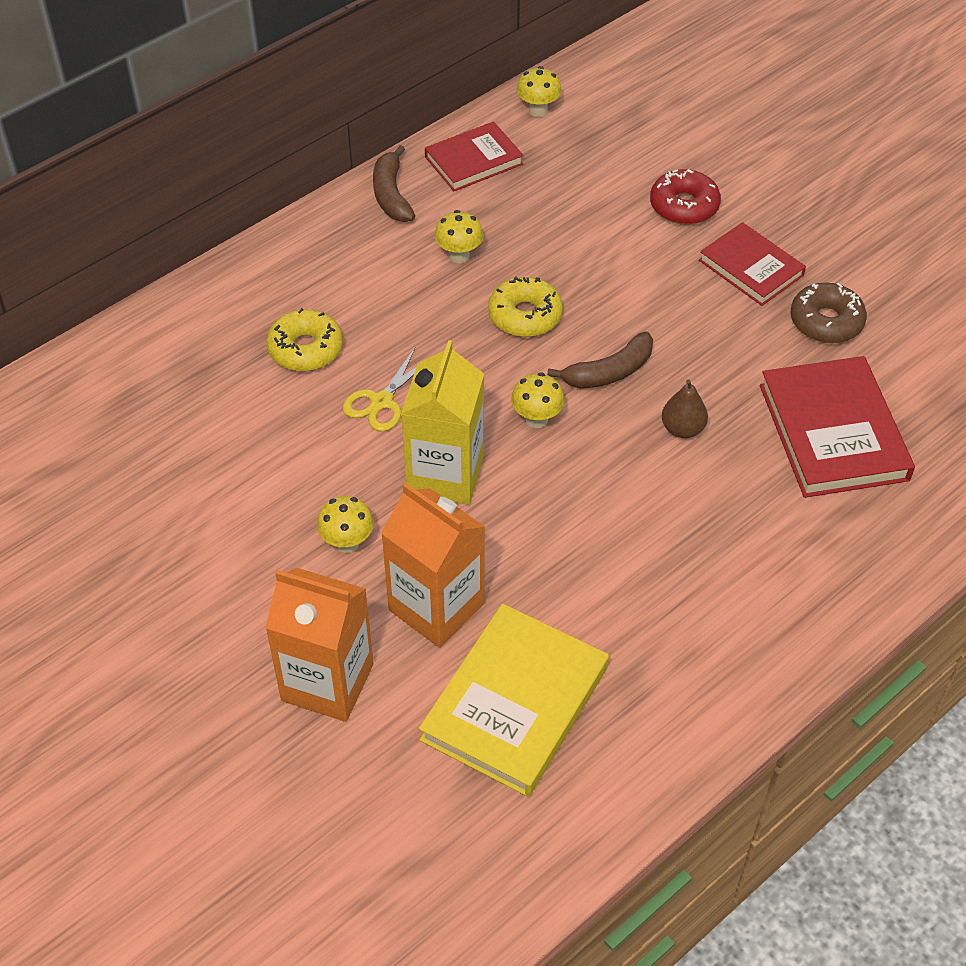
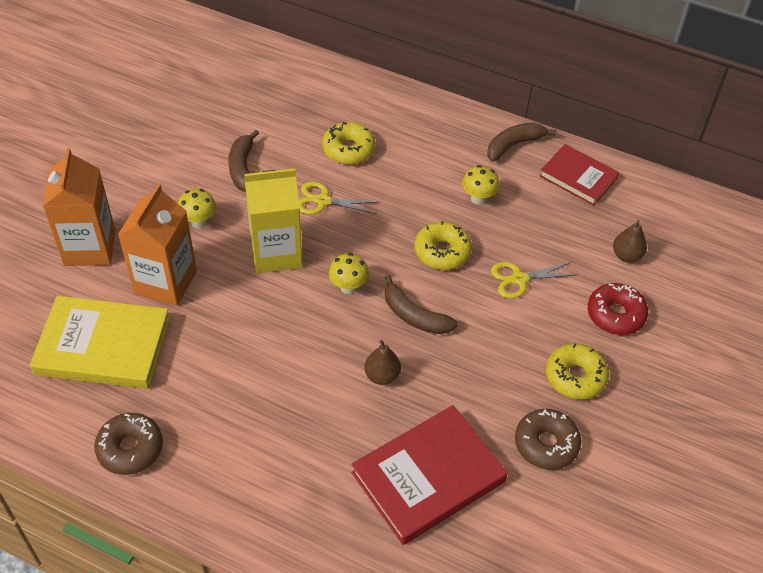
camera: 65 degrees right, 0 degrees up
(275, 469) = (243, 168): none -> brown banana
(538, 110) = (657, 197): yellow mushroom -> none
(598, 264) = (519, 279): none -> yellow scissors
(608, 166) = (626, 255): none -> brown pear
(691, 709) = (130, 448): none -> brown donut
(751, 268) = (575, 377): red book -> yellow donut

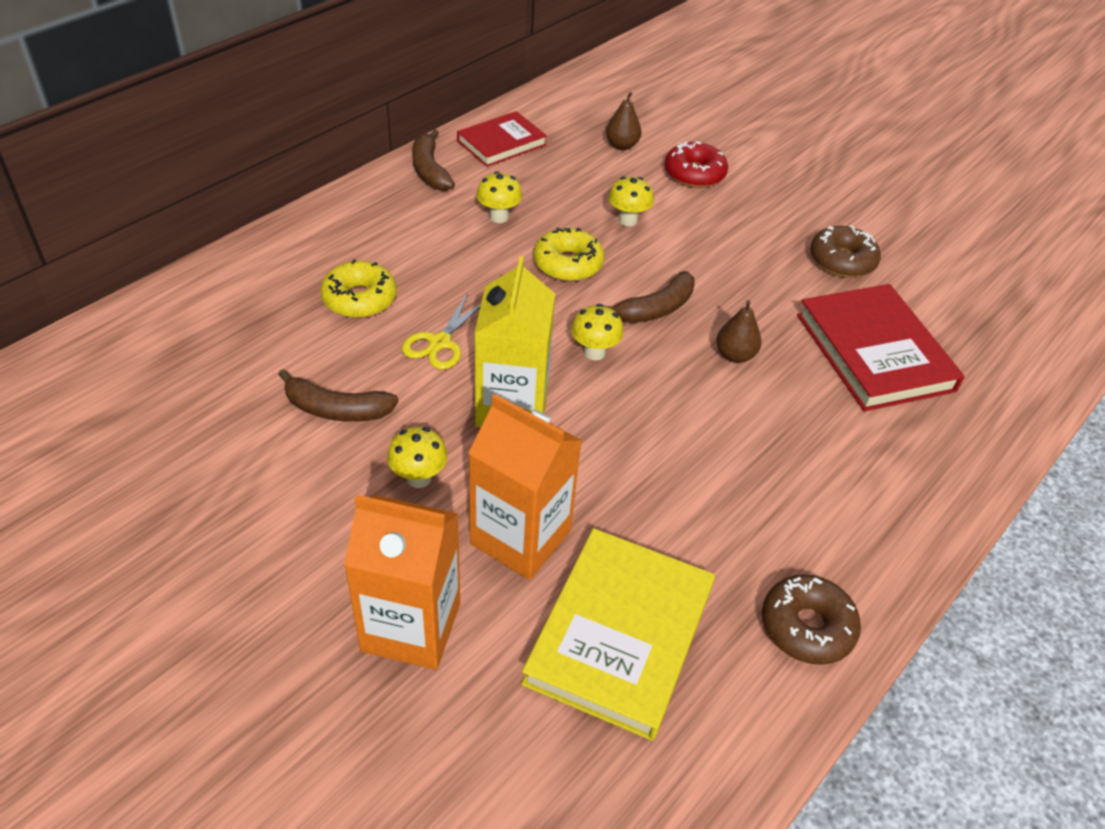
camera: 75 degrees left, 5 degrees down
(519, 279) = (628, 220): yellow scissors -> yellow mushroom
(575, 377) = (764, 220): yellow donut -> none

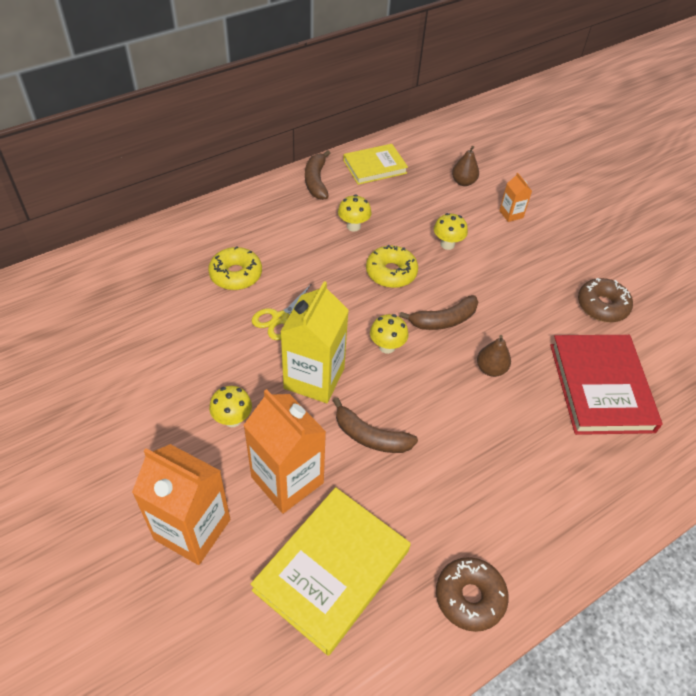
camera: 15 degrees right, 5 degrees up
(336, 409) = (194, 356): brown banana -> brown banana (370, 436)
(501, 143) = (375, 167): red book -> yellow book
(694, 174) = (511, 214): red donut -> orange carton

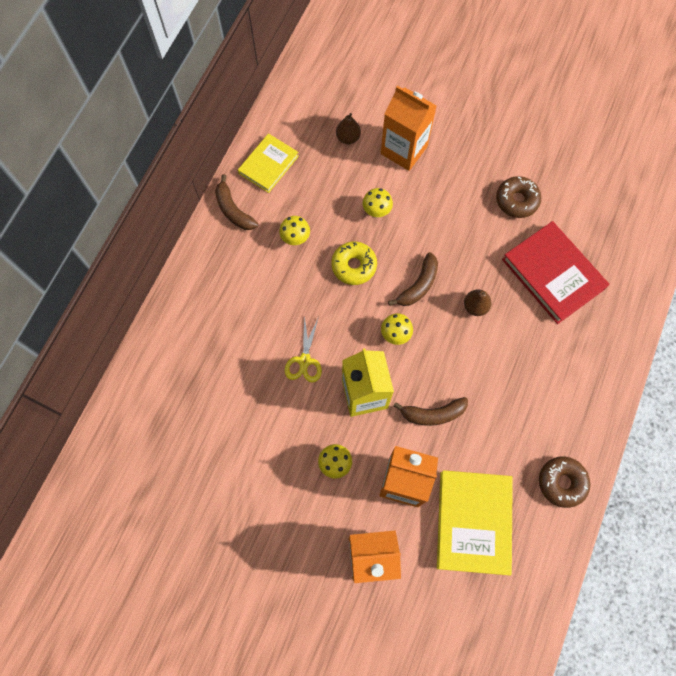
camera: 30 degrees left, 20 degrees up
(236, 274) = (242, 343): yellow donut -> none
(511, 214) = (404, 150): orange carton -> orange carton, size x2.13

